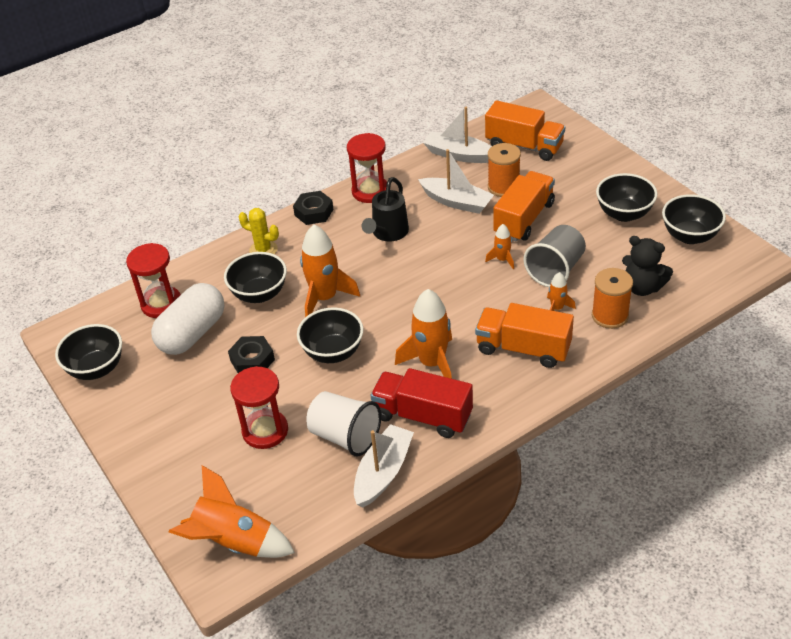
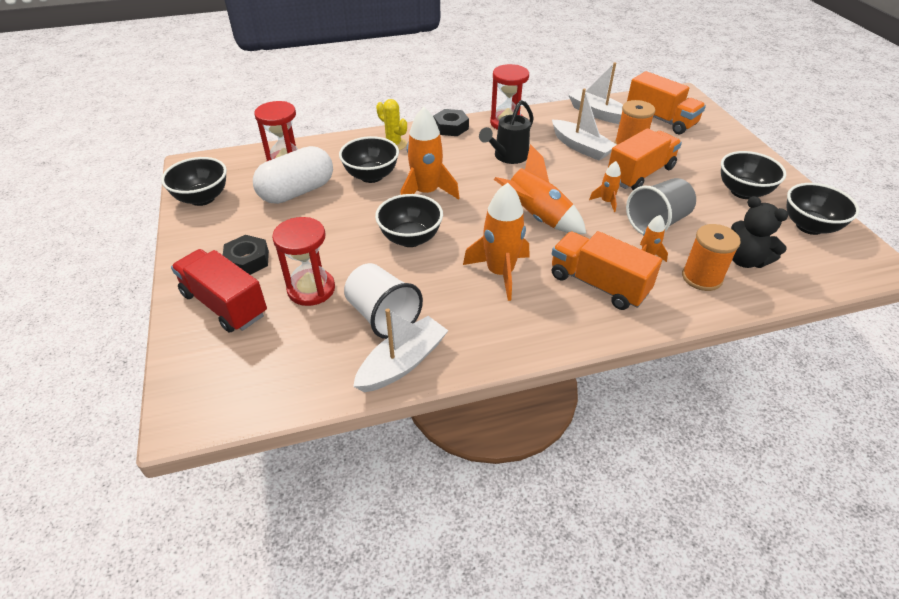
camera: 15 degrees right, 0 degrees up
(234, 542) = (220, 386): orange rocket -> orange rocket (536, 217)
(252, 360) = (335, 226): black nut -> black nut (247, 260)
(422, 416) = (468, 319): red truck -> red truck (224, 304)

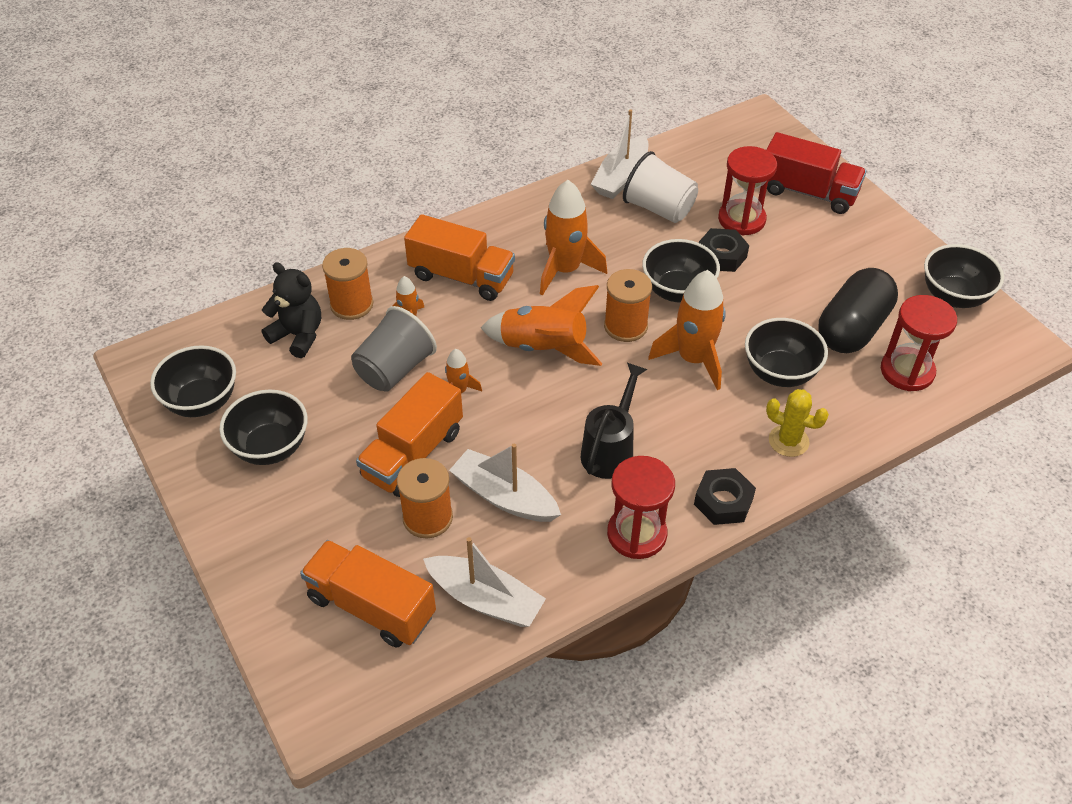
camera: 165 degrees right, 5 degrees up
(247, 260) = (827, 234): black nut -> black nut (721, 255)
(297, 192) = (852, 328): white capsule -> black capsule
(466, 221) = (625, 326): none -> orange spool

